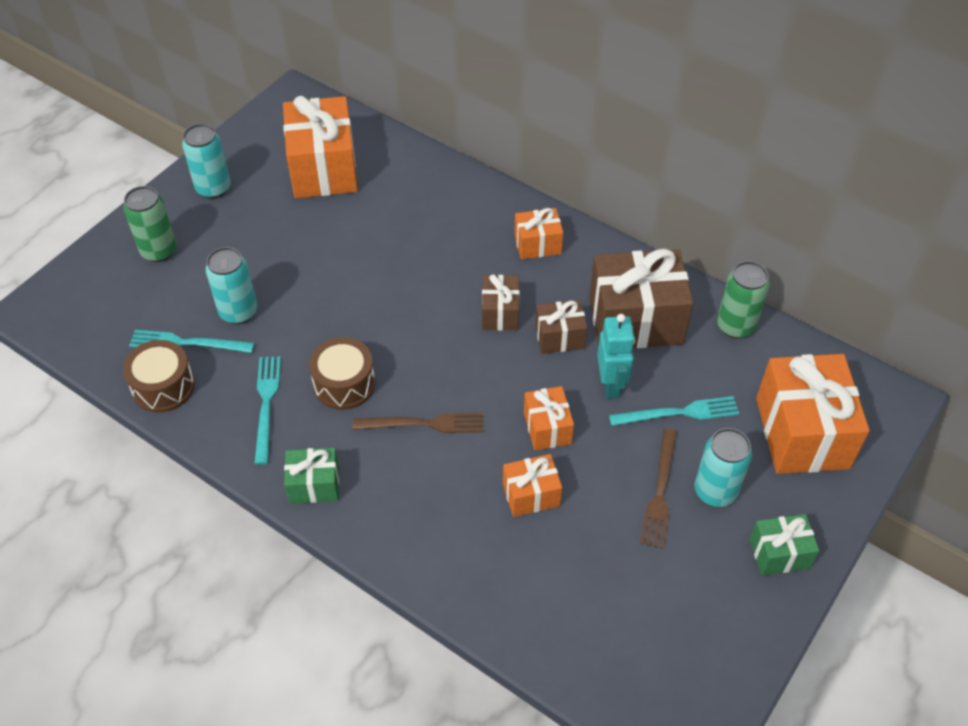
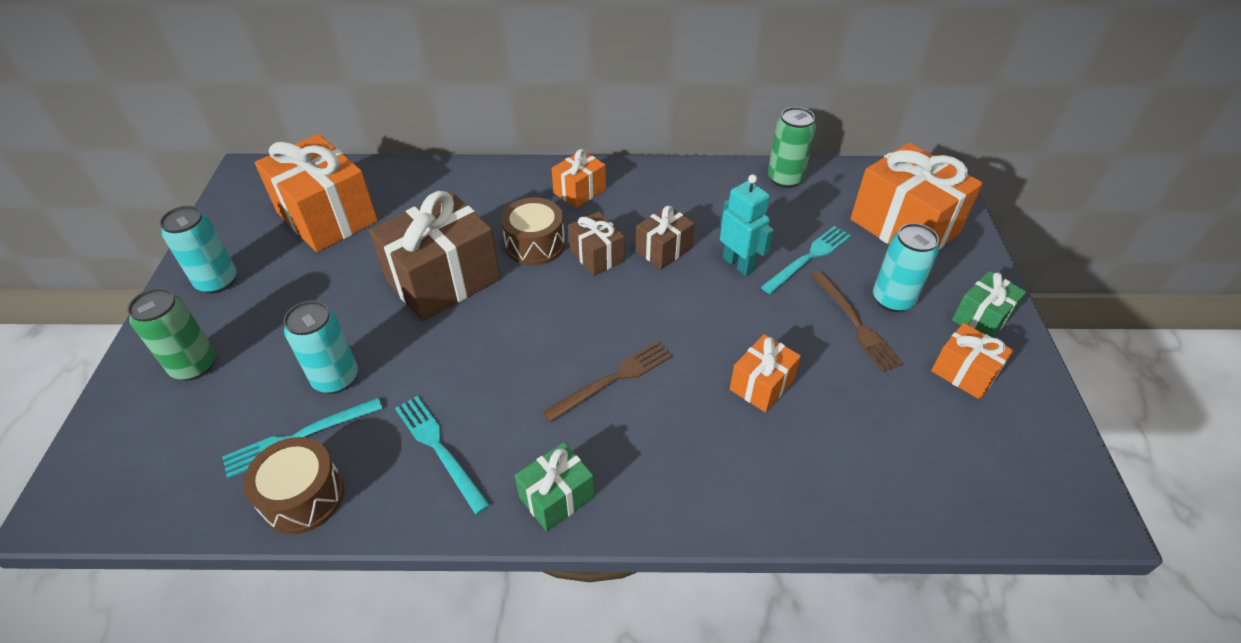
camera: 35 degrees left, 5 degrees down
(344, 384) = (505, 386): brown drum -> brown drum (535, 244)
(547, 428) = (722, 324): orange gift -> orange gift (964, 373)
(635, 320) = (710, 209): brown gift -> brown gift (443, 280)

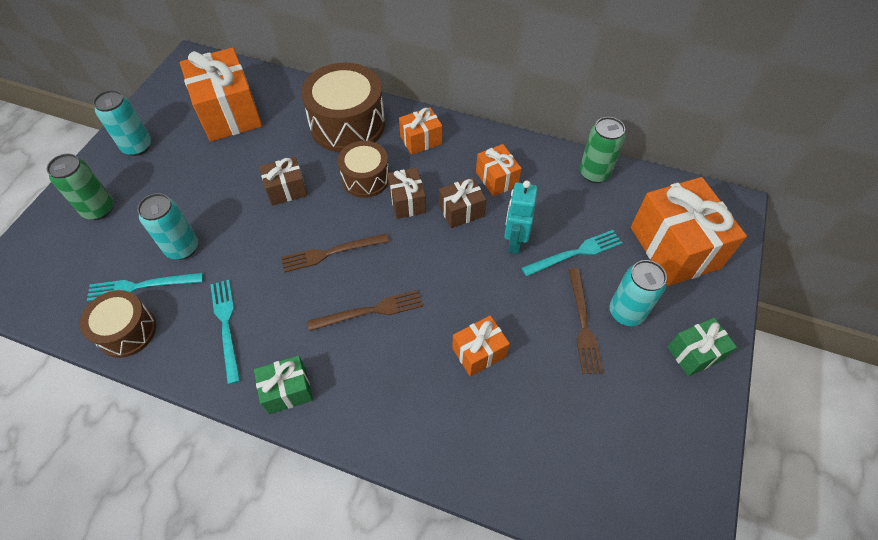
camera: 20 degrees right, 10 degrees up
(443, 280) = (286, 190): brown gift -> brown gift, size x0.52
(484, 195) = (347, 124): none -> brown drum
(533, 331) = (331, 252): none -> brown fork
(738, 264) = (514, 242): turquoise robot -> turquoise robot turned 150 degrees counterclockwise
(964, 373) = (650, 397): orange gift -> orange gift (496, 179)

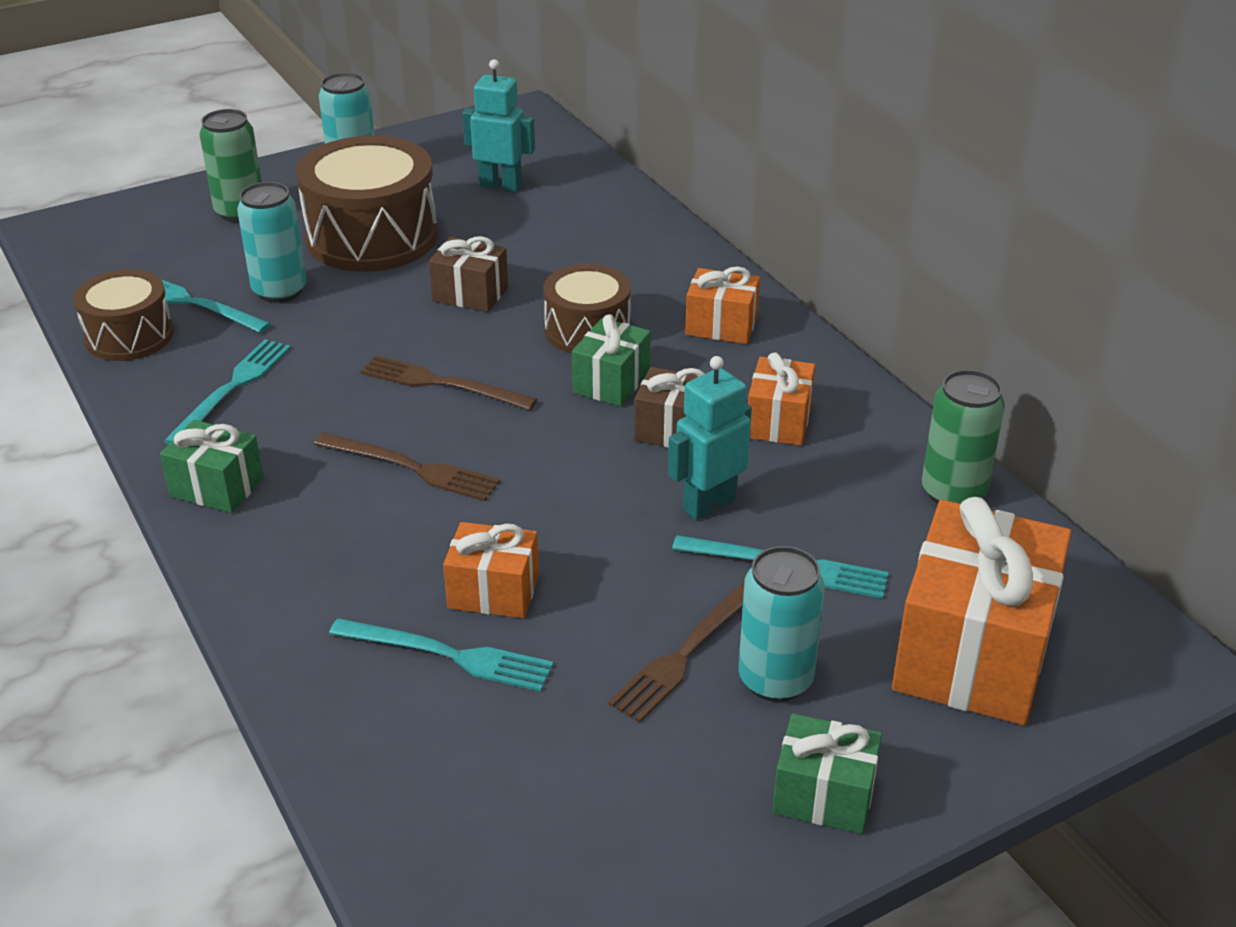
camera: 40 degrees right, 20 degrees down
(229, 113) = (500, 185): orange gift -> turquoise robot
(347, 124) = (638, 263): brown drum -> brown drum (372, 237)
(407, 202) = (611, 382): brown gift -> green gift
(496, 400) = (448, 655): none -> turquoise fork

